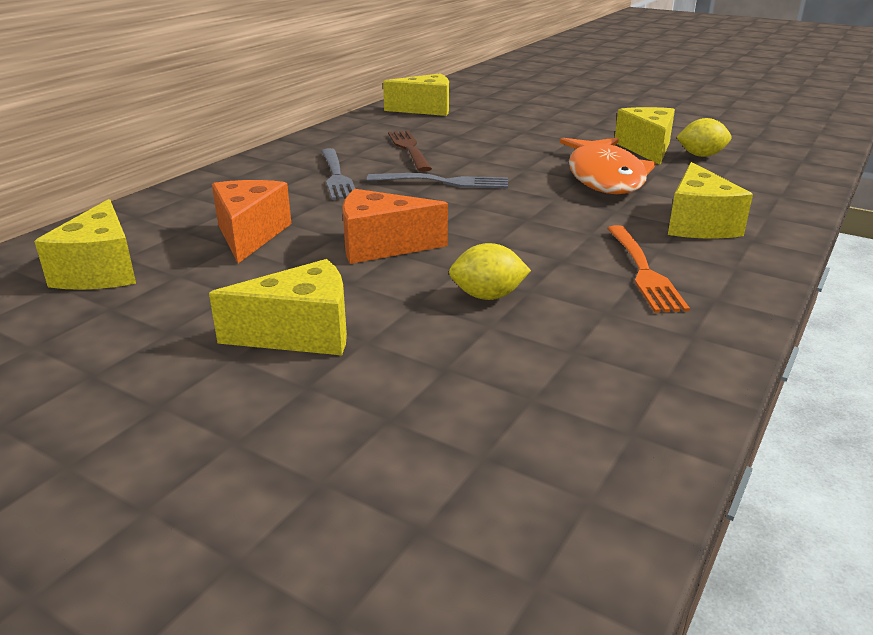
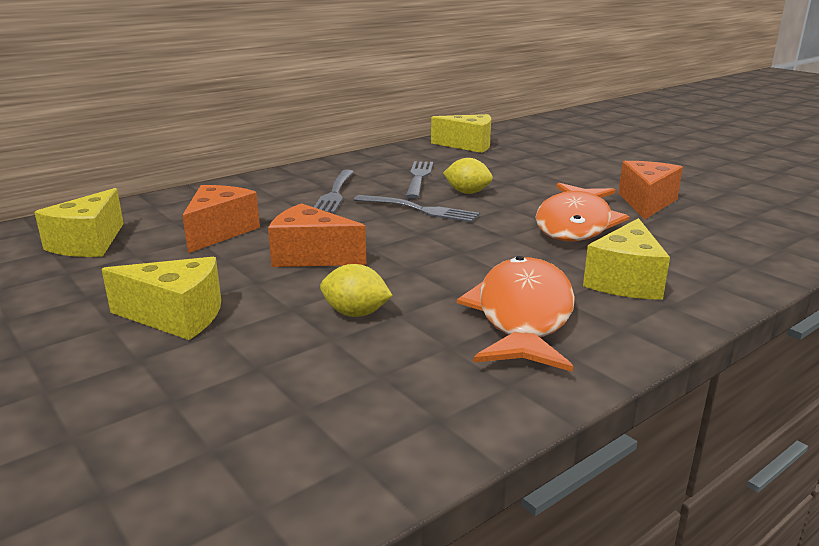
camera: 20 degrees right, 5 degrees down
(409, 149) = (419, 178): brown fork -> grey fork
(643, 271) = (522, 316): orange fork -> orange fish
(647, 148) = (646, 203): yellow cheese -> orange cheese
(701, 155) = (698, 216): yellow lemon -> yellow lemon (467, 192)

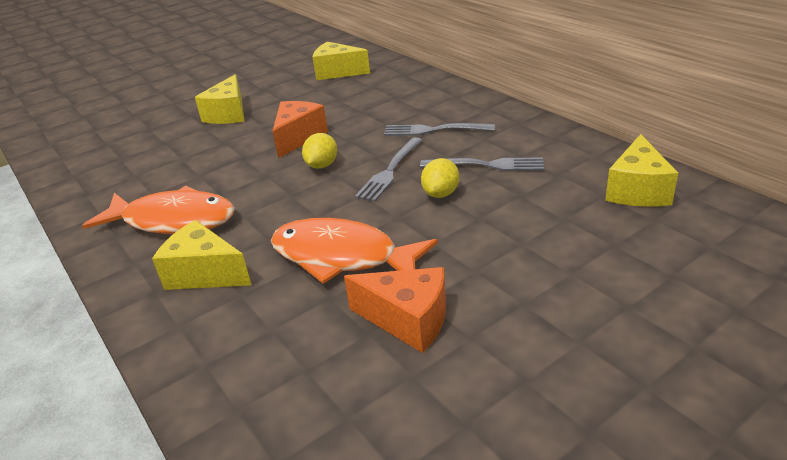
camera: 95 degrees right, 10 degrees up
(219, 232) = (349, 102): orange cheese -> none
(355, 313) = (207, 161): yellow lemon -> yellow lemon (322, 165)

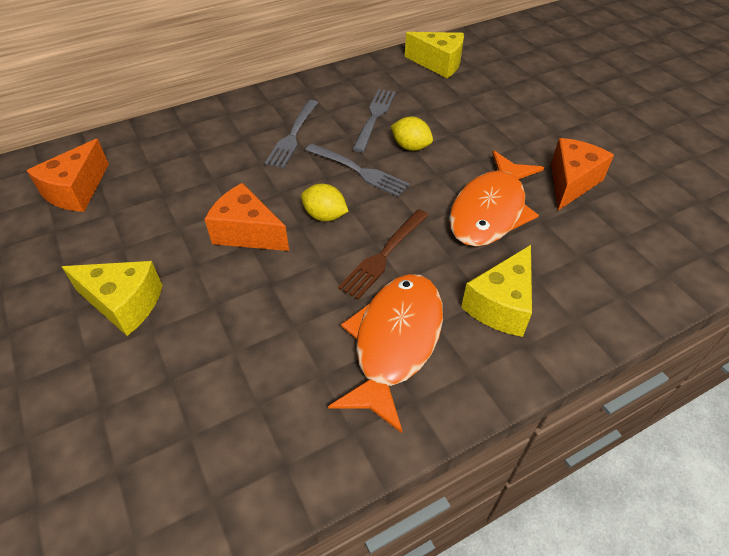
camera: 85 degrees left, 15 degrees up
(272, 201) = (384, 255): none -> brown fork
(337, 72) = (76, 191): yellow cheese -> orange cheese

